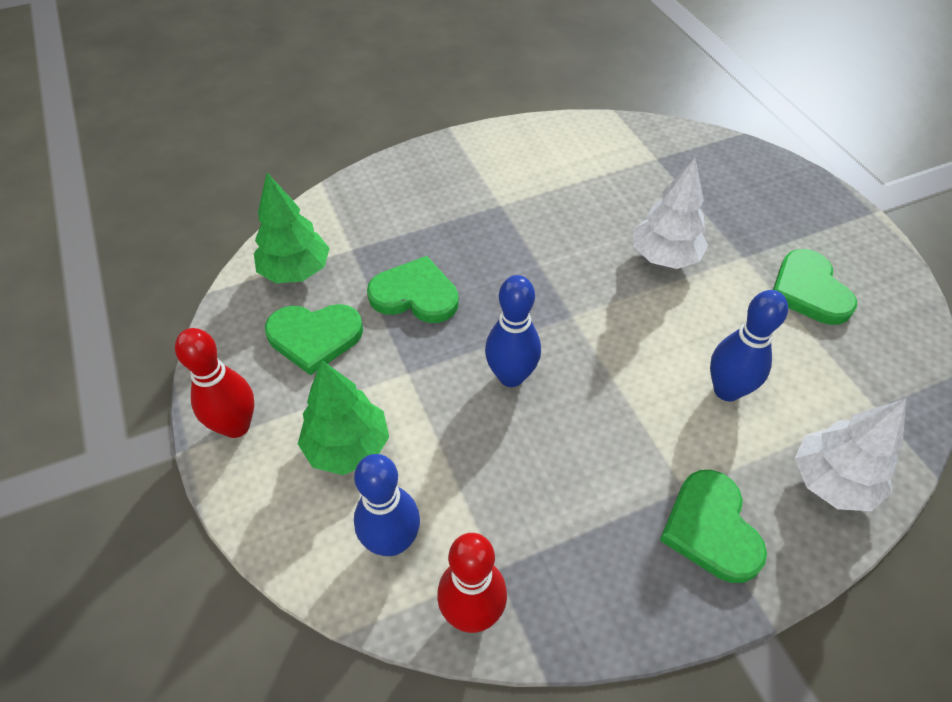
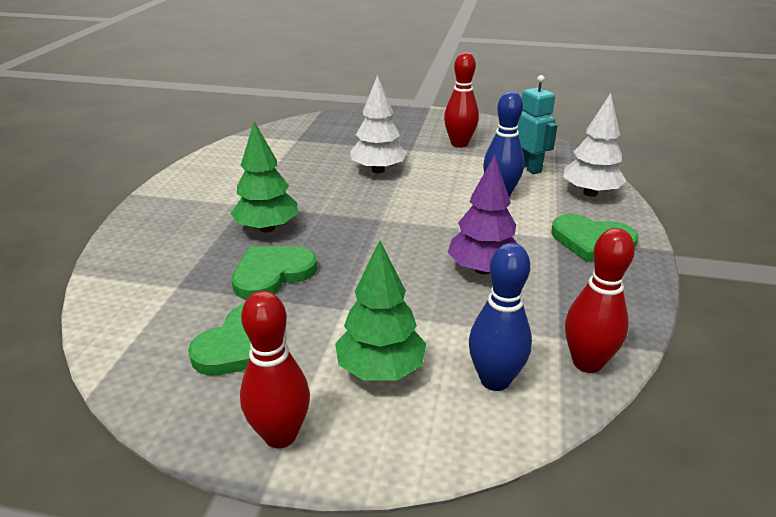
camera: 55 degrees left, 20 degrees down
(295, 271) = (152, 327): green tree -> green tree (267, 228)
(511, 376) = (402, 263): blue bowling pin -> none
(557, 447) = (482, 269): none -> purple tree
(809, 290) = (459, 144): green heart -> red bowling pin
(827, 387) = (529, 168): none -> turquoise robot

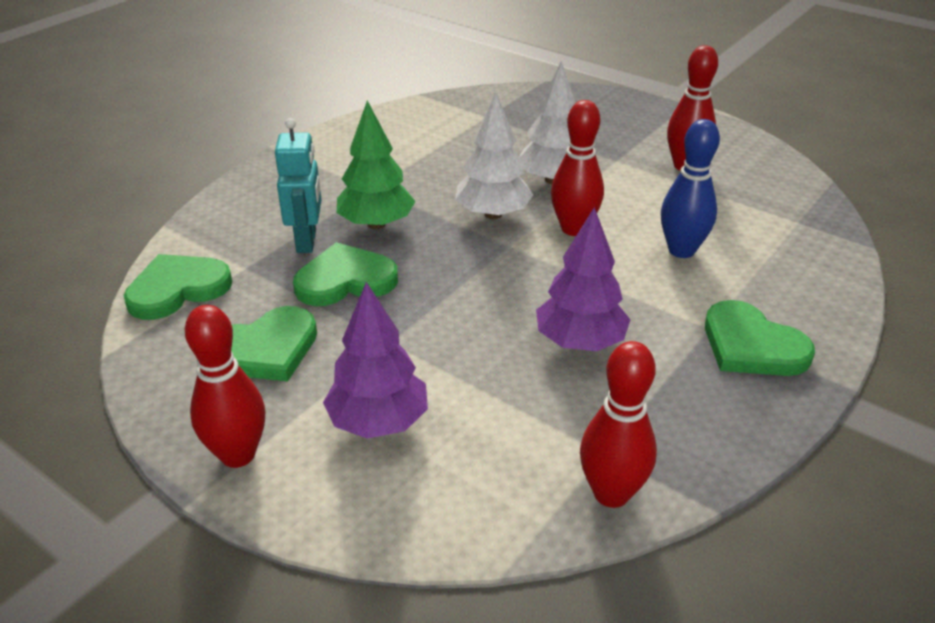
camera: 25 degrees right, 5 degrees up
(124, 320) = (177, 289): none -> green heart
(381, 370) = (378, 422): green tree -> purple tree
(418, 198) = (574, 229): none -> red bowling pin
(495, 380) = (489, 475): blue bowling pin -> none
(529, 168) = (752, 222): turquoise robot -> turquoise robot (307, 241)
(590, 193) = (809, 279): white tree -> white tree (493, 214)

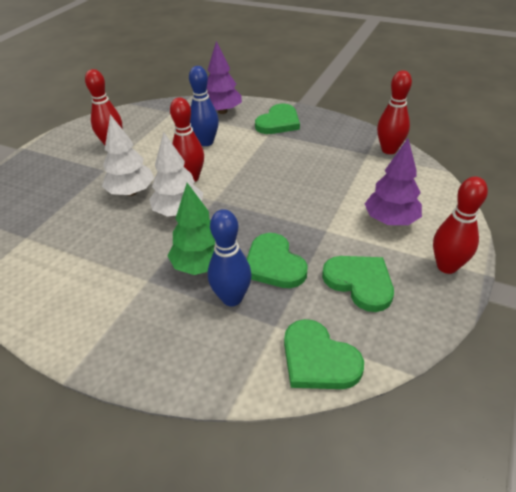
camera: 100 degrees left, 5 degrees up
(307, 241) = (232, 298): turquoise robot -> blue bowling pin
(579, 342) = (296, 166): purple tree -> purple tree (222, 111)

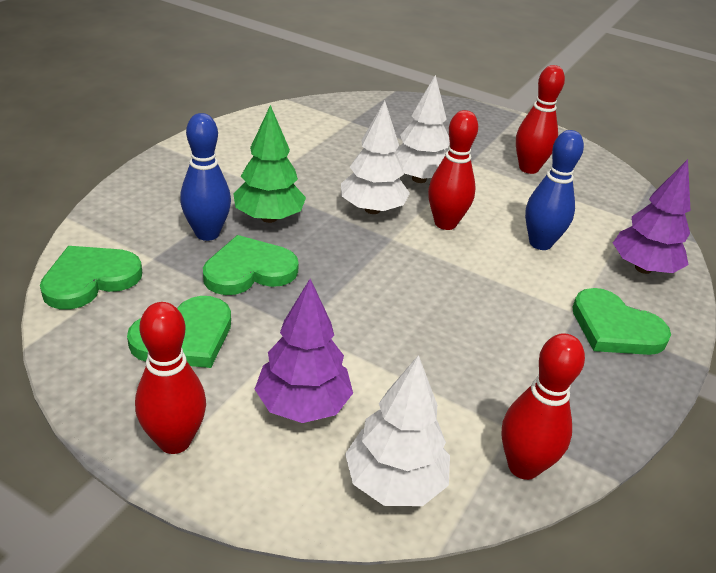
camera: 90 degrees right, 5 degrees down
(422, 185) = (394, 482): none -> white tree

